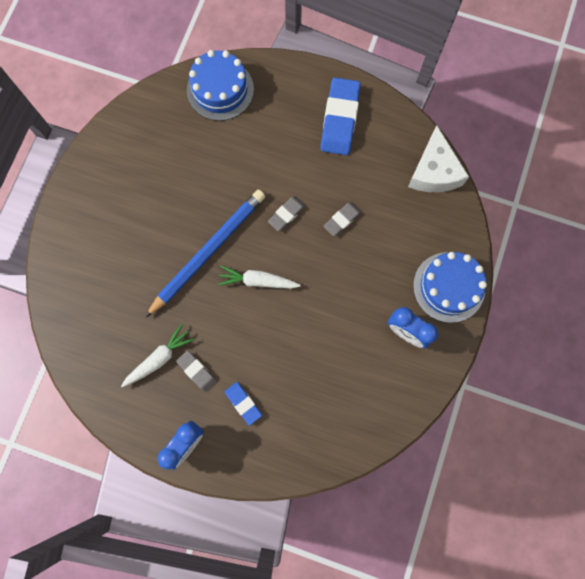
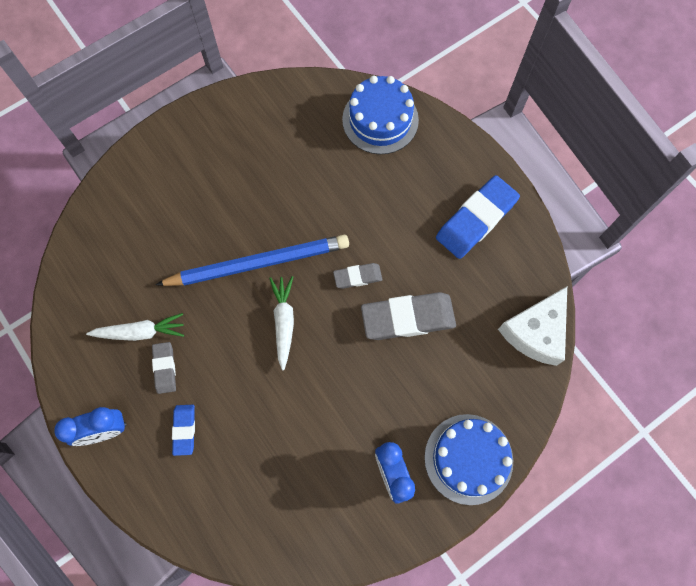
camera: 35 degrees right, 5 degrees down
(257, 281) = (284, 322): white carrot -> white carrot turned 45 degrees clockwise
(342, 220) = (408, 318): grey eraser -> grey eraser, size x1.91

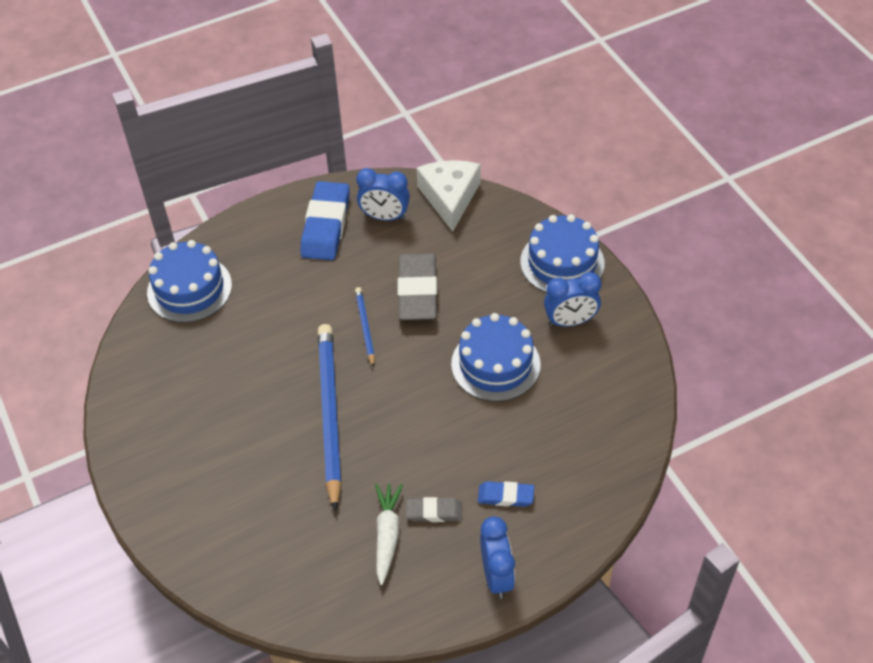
camera: 80 degrees left, 20 degrees down
(284, 322) = (401, 396): white carrot -> none
(330, 404) = (495, 364): none -> blue cake
(357, 277) = (365, 327): grey eraser -> blue pencil
(476, 219) = (326, 225): blue eraser -> blue eraser turned 45 degrees clockwise
(497, 272) = (384, 217): none -> blue clock
(536, 332) = (449, 198): white cheese -> white cheese turned 135 degrees counterclockwise

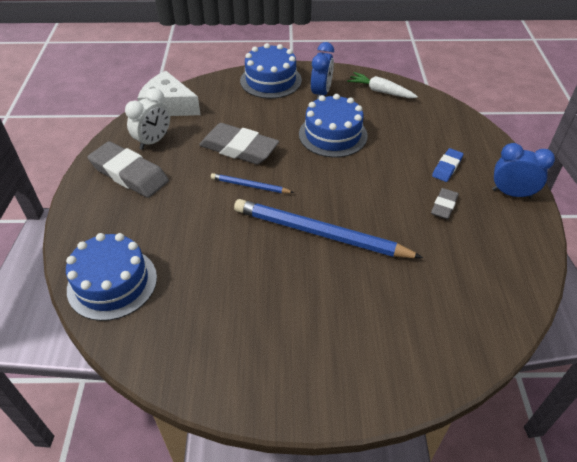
camera: 65 degrees left, 5 degrees down
(326, 225) = (129, 174): blue eraser -> grey eraser
(384, 217) = (153, 141): blue clock -> white clock
(387, 534) = (453, 238): white carrot -> white carrot (380, 91)

